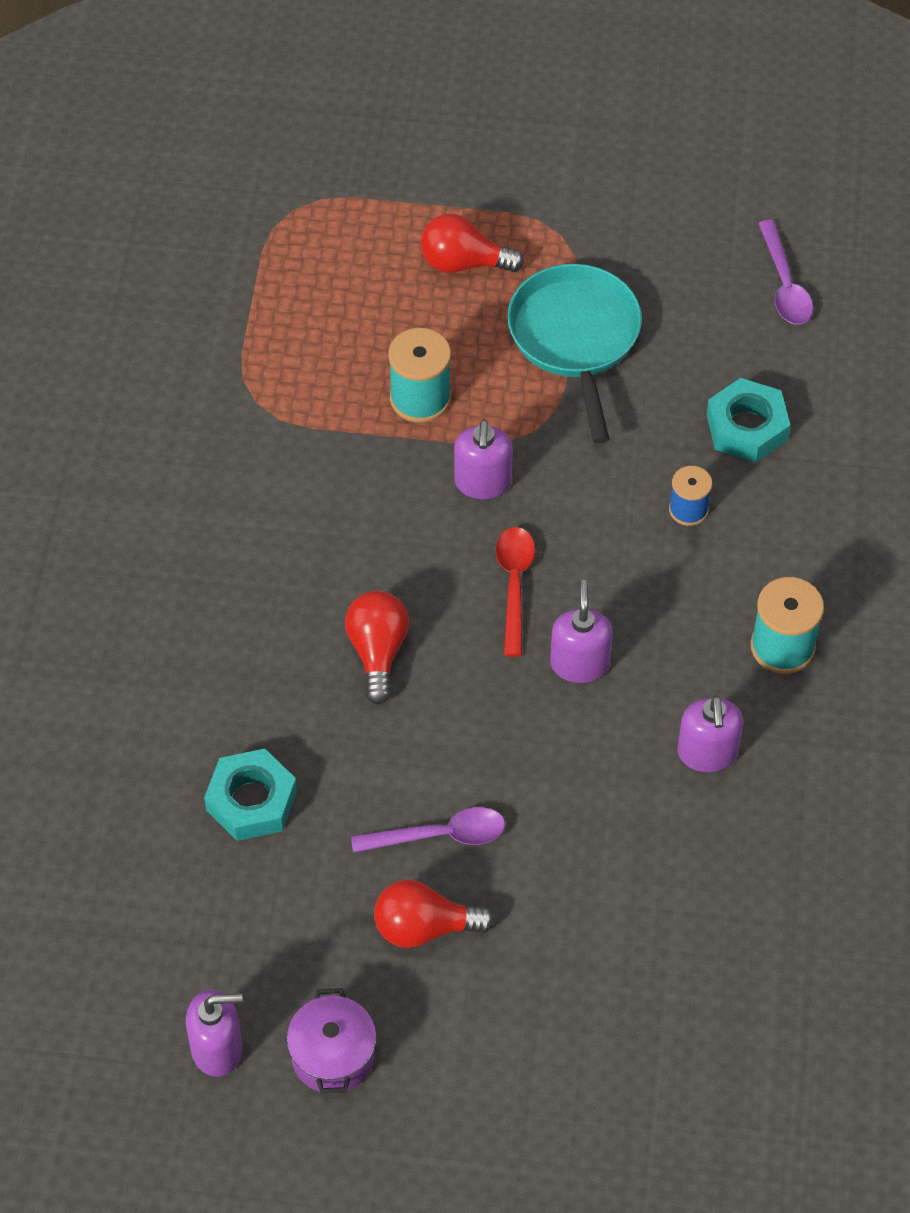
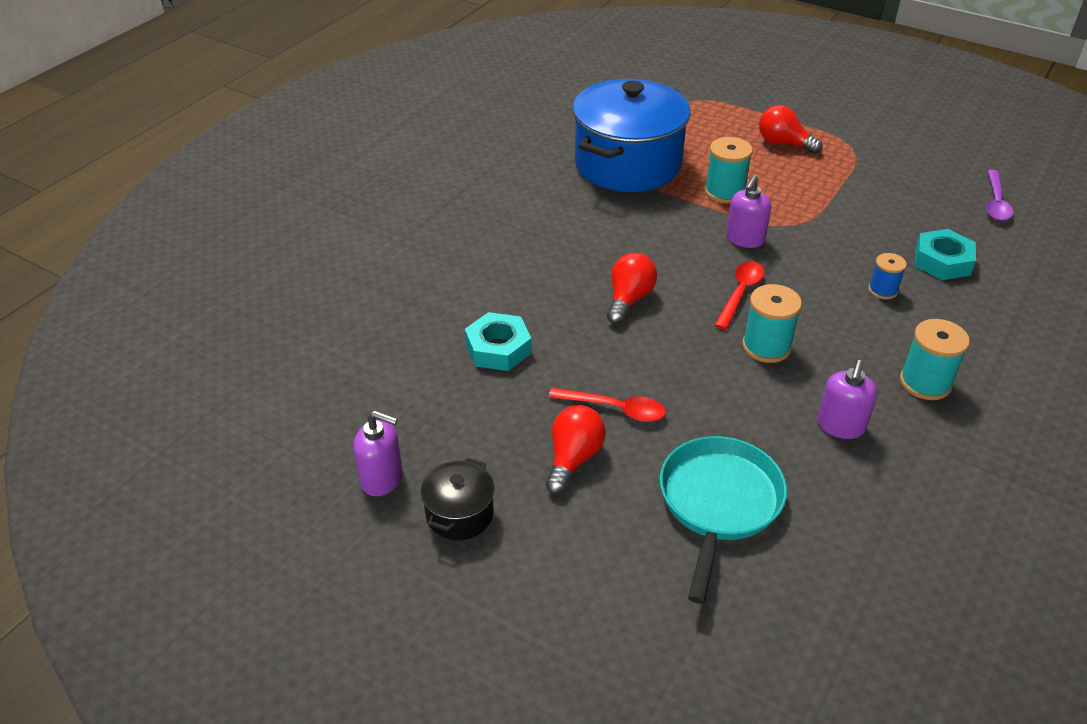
camera: 25 degrees right, 15 degrees down
(260, 390) = (627, 164): none -> blue pot
(333, 1056) = (459, 514): purple pot -> black pot
(424, 927) = (573, 458): red light bulb -> red light bulb turned 90 degrees clockwise
(440, 835) = (615, 409): purple spoon -> red spoon
(575, 339) = (840, 192): turquoise pan -> turquoise pan (718, 504)
(579, 663) = (766, 346): purple soap dispenser -> turquoise spool

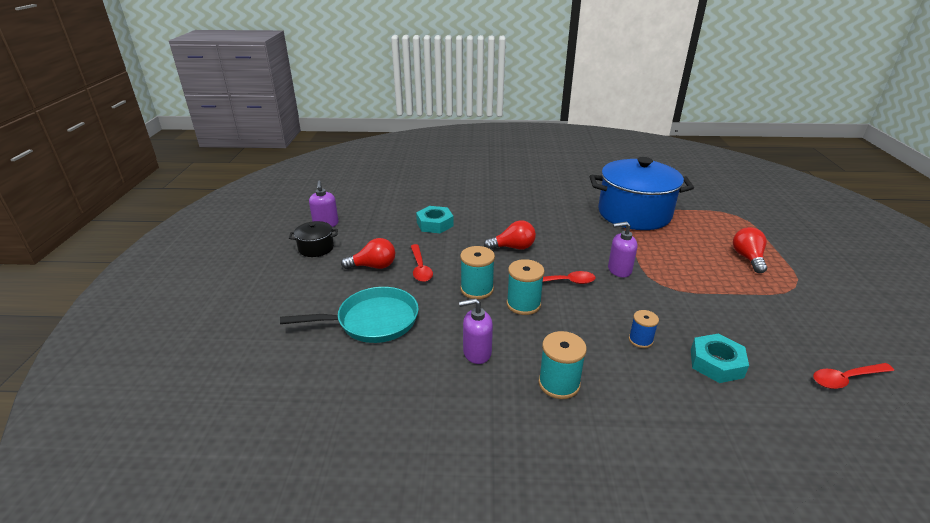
camera: 60 degrees right, 10 degrees down
(724, 192) = (657, 251): turquoise spool -> turquoise spool (477, 289)
(995, 203) = (846, 379): purple spoon -> red spoon

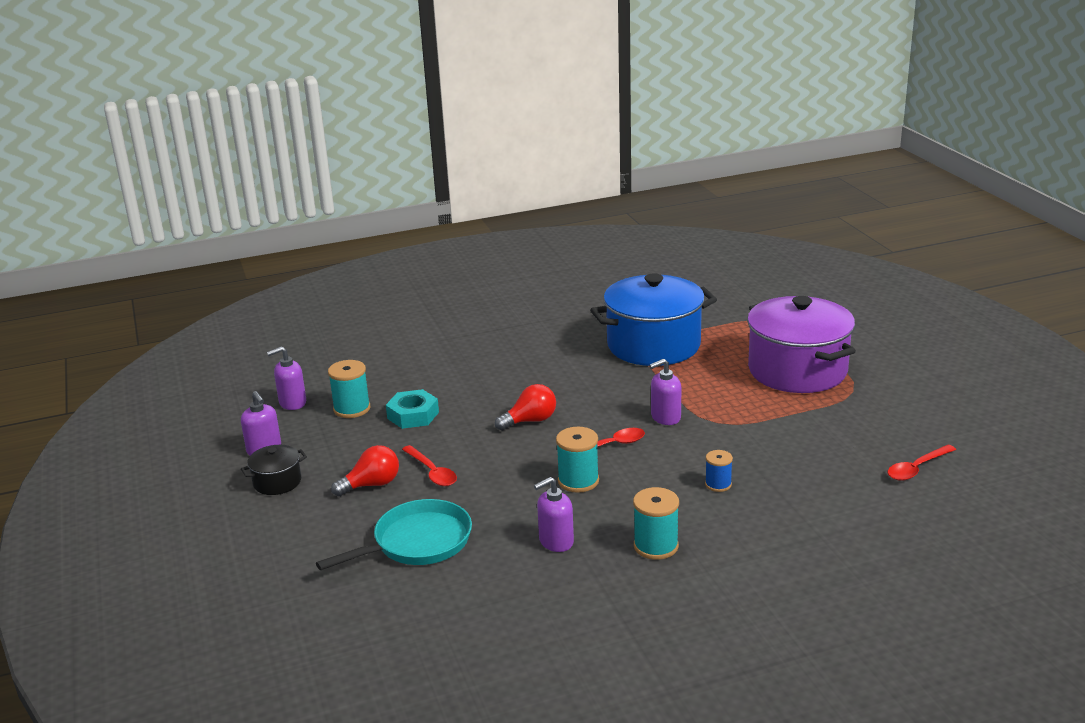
camera: 20 degrees left, 5 degrees down
(366, 198) = (292, 403): none -> purple soap dispenser
(477, 289) = (516, 479): turquoise spool -> turquoise spool (352, 409)
(716, 363) = (798, 486): turquoise nut -> none
(747, 258) = (797, 371): red light bulb -> purple pot

